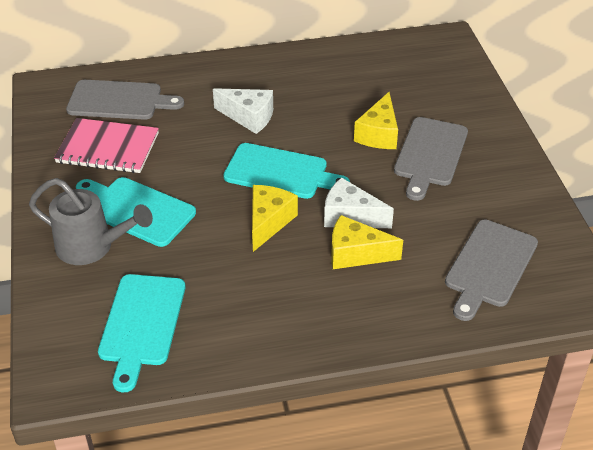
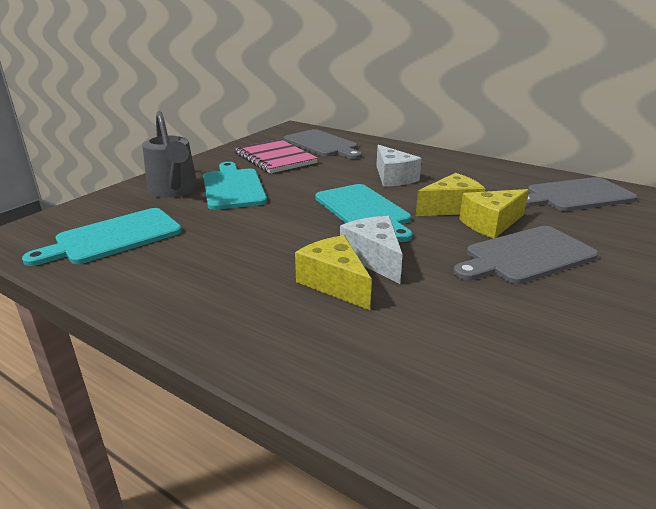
camera: 45 degrees right, 15 degrees down
(268, 222) = (302, 230): yellow cheese -> yellow cheese (451, 208)
(489, 266) = (463, 373): grey cutting board -> grey cutting board (576, 195)

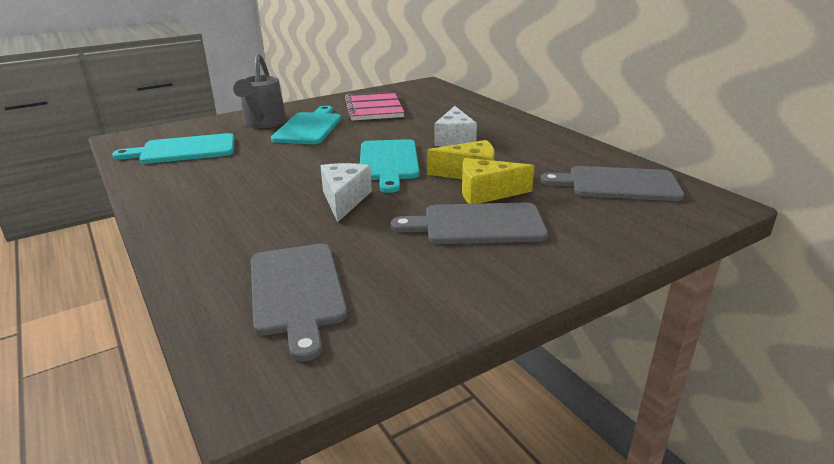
camera: 25 degrees right, 0 degrees up
(322, 144) = (431, 102): grey cutting board -> grey cutting board (297, 291)
(334, 283) = (289, 211): yellow cheese -> none

